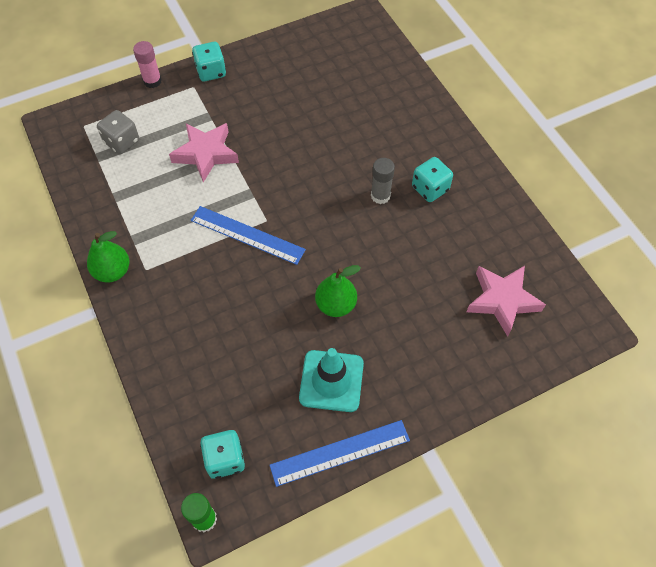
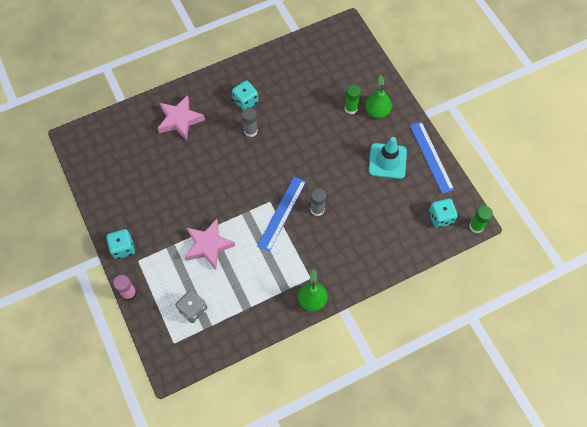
camera: 90 degrees left, 5 degrees up
(250, 279) = (317, 209): none -> grey glue stick
(336, 305) = (335, 158): green pear -> green pear (377, 112)
(428, 329) = (351, 108): none -> green glue stick
(502, 301) = (330, 69): pink star -> pink star (180, 120)

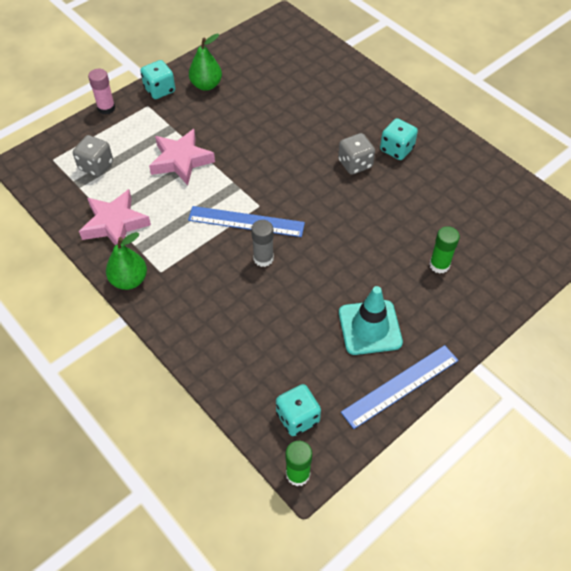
camera: 75 degrees right, 10 degrees down
(180, 120) = (342, 96): pink star -> pink star (115, 224)
(250, 131) = (355, 164): grey glue stick -> grey dice
(377, 112) = (448, 298): green pear -> green pear (206, 85)

